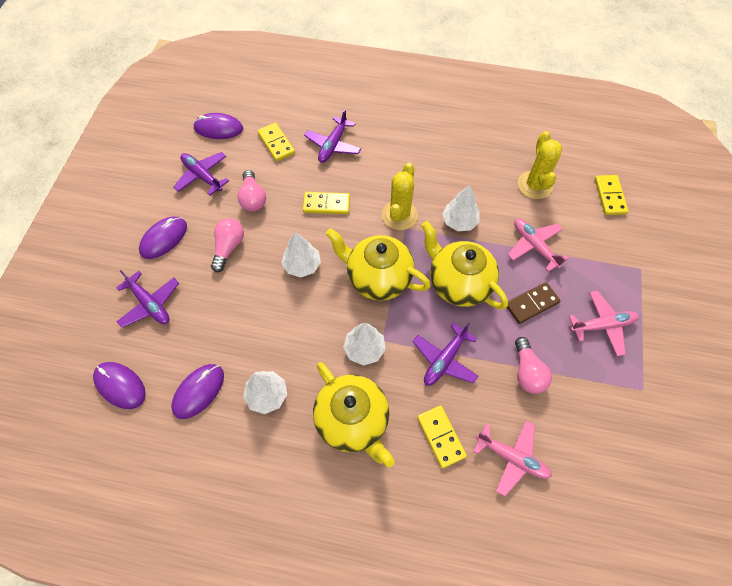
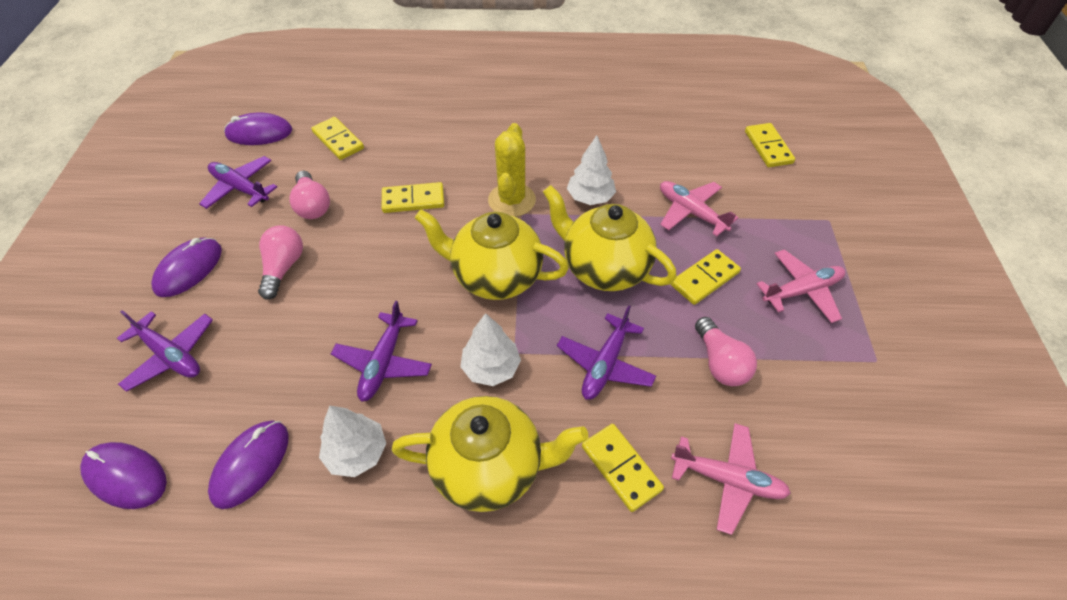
camera: 10 degrees left, 10 degrees down
(302, 265) = (389, 275): white tree -> none
(333, 145) = (413, 134): purple plane -> purple plane (383, 363)
(353, 421) = (490, 468): yellow teapot -> yellow teapot turned 45 degrees counterclockwise
(531, 304) = (705, 279): brown domino -> yellow domino
(534, 185) = (675, 147): yellow cactus -> none

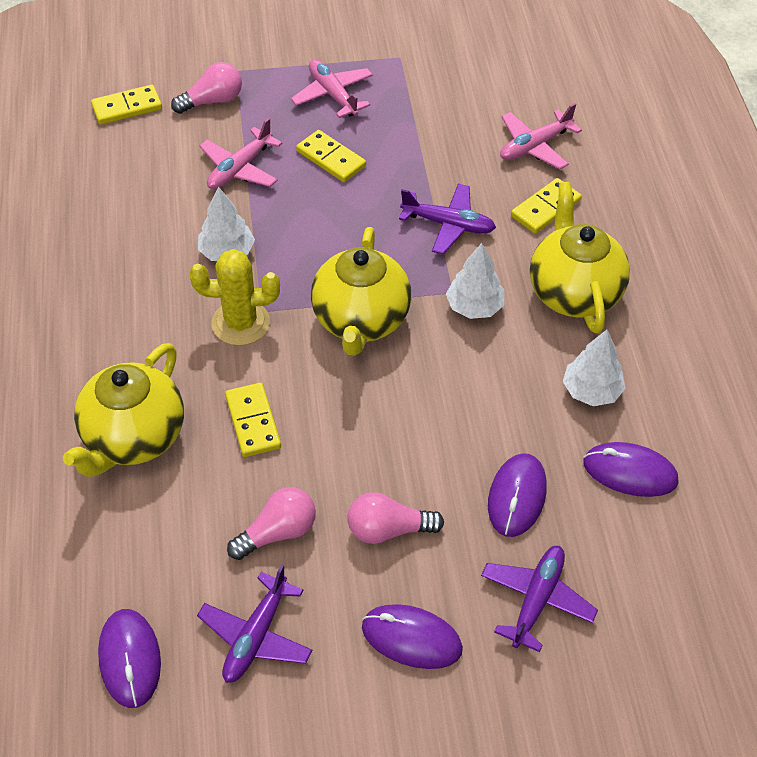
camera: 100 degrees left, 0 degrees up
(125, 476) = (677, 576): purple mouse -> purple mouse (517, 496)
(338, 140) = (141, 542): yellow domino -> none
(383, 363) = (492, 394): purple plane -> none
(604, 268) = (331, 233): yellow teapot -> yellow teapot (133, 438)
(720, 362) = (426, 149): pink light bulb -> pink light bulb (212, 101)
(728, 479) = (534, 146): pink plane -> pink plane turned 135 degrees counterclockwise

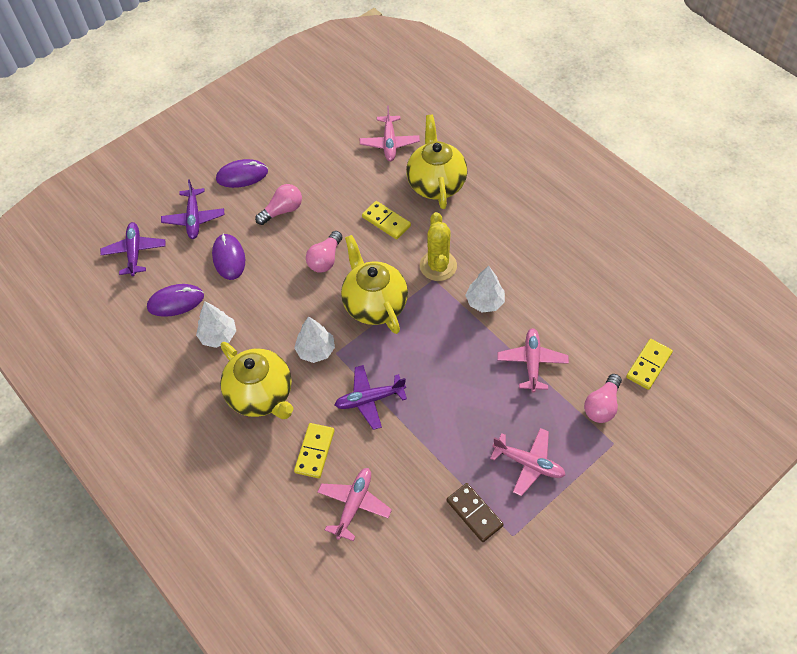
camera: 150 degrees right, 5 degrees up
(130, 659) = (354, 110): purple mouse -> none
(134, 551) = (389, 143): none -> pink plane
(240, 323) = (438, 266): yellow cactus -> yellow cactus turned 60 degrees counterclockwise
(256, 636) = (310, 143): purple plane -> purple plane (135, 252)
(277, 532) = (333, 183): pink light bulb -> pink light bulb (325, 259)
(331, 158) = (483, 406): yellow domino -> none
(420, 86) = (474, 513): none -> brown domino

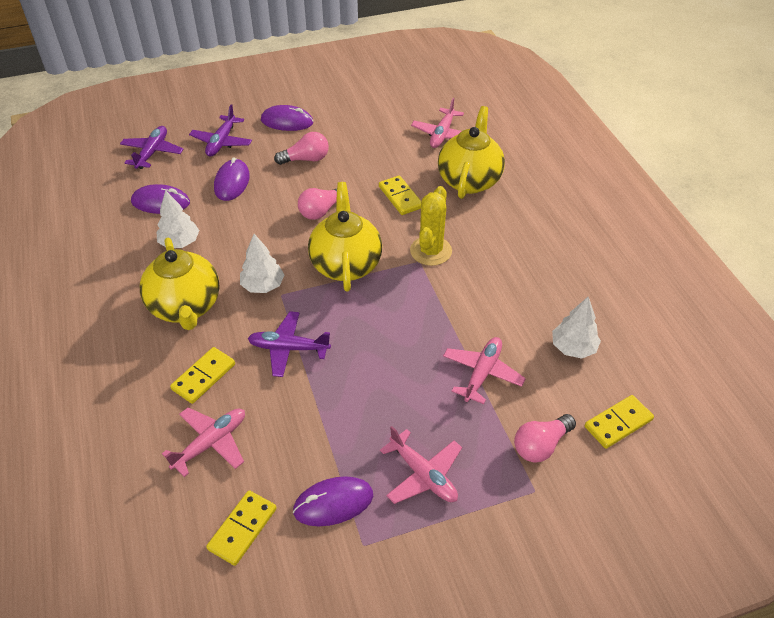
camera: 20 degrees right, 10 degrees down
(418, 561) = (242, 529): none -> yellow domino
(474, 513) = (333, 503): brown domino -> purple mouse
(485, 302) = (461, 299): white tree -> white tree (573, 348)

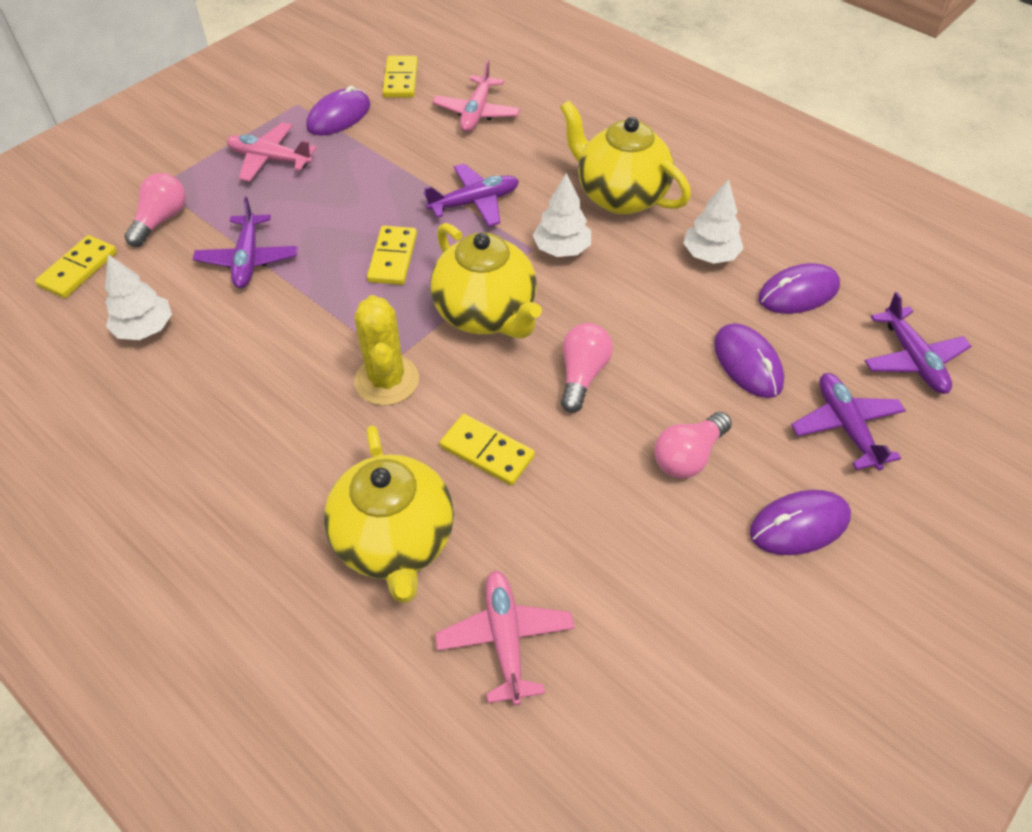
camera: 150 degrees right, 5 degrees up
(203, 377) = (534, 150): yellow domino -> yellow domino (393, 258)
(482, 373) = (248, 259): pink plane -> purple plane

